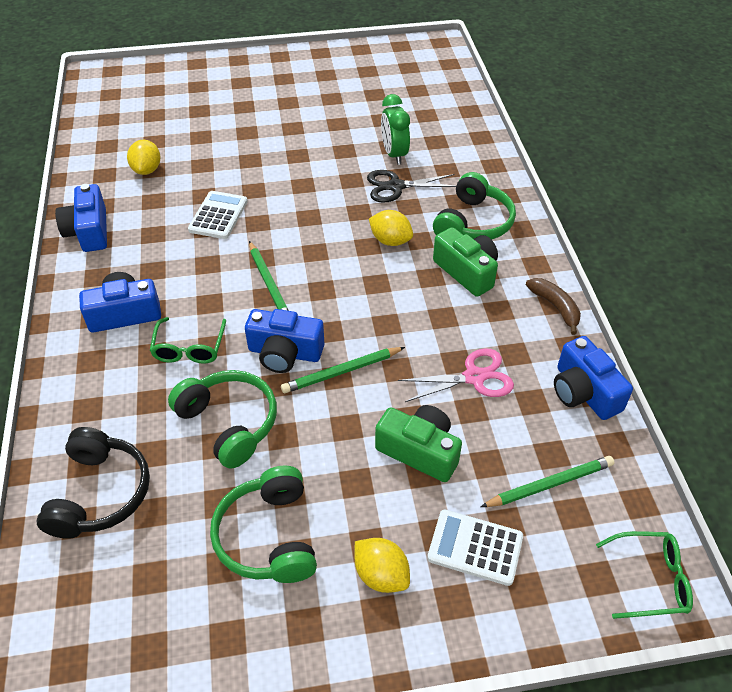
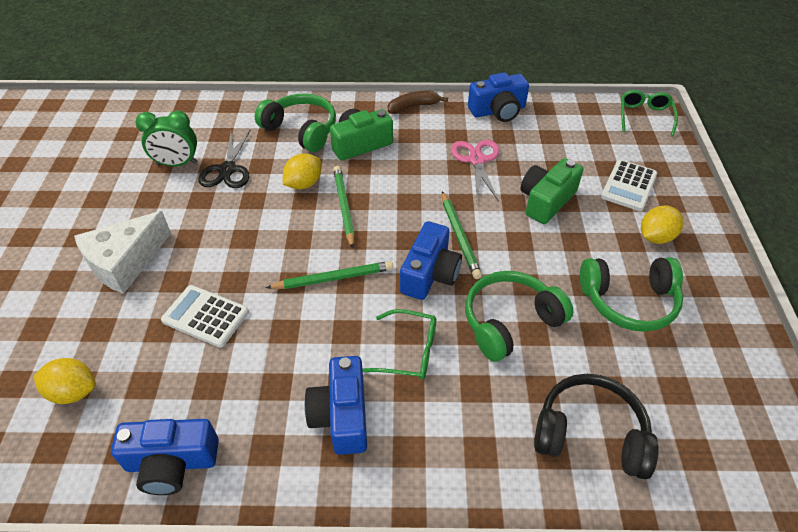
camera: 80 degrees left, 0 degrees up
(269, 158) = (125, 262): none -> white cheese
(549, 484) = (576, 142): green pencil -> green pencil (344, 207)

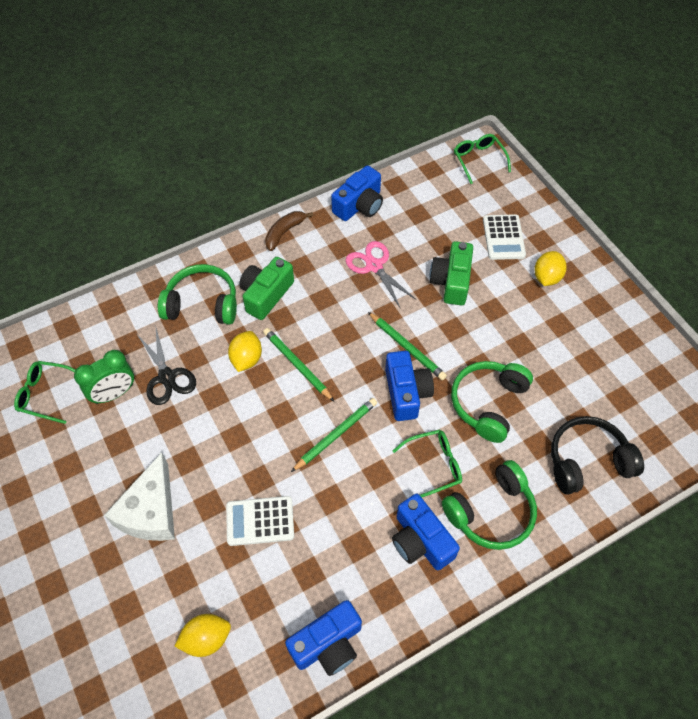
camera: 30 degrees left, 10 degrees up
(128, 143) = (46, 394): none -> green glasses
(629, 301) = (557, 343): green headphones -> green headphones (491, 512)

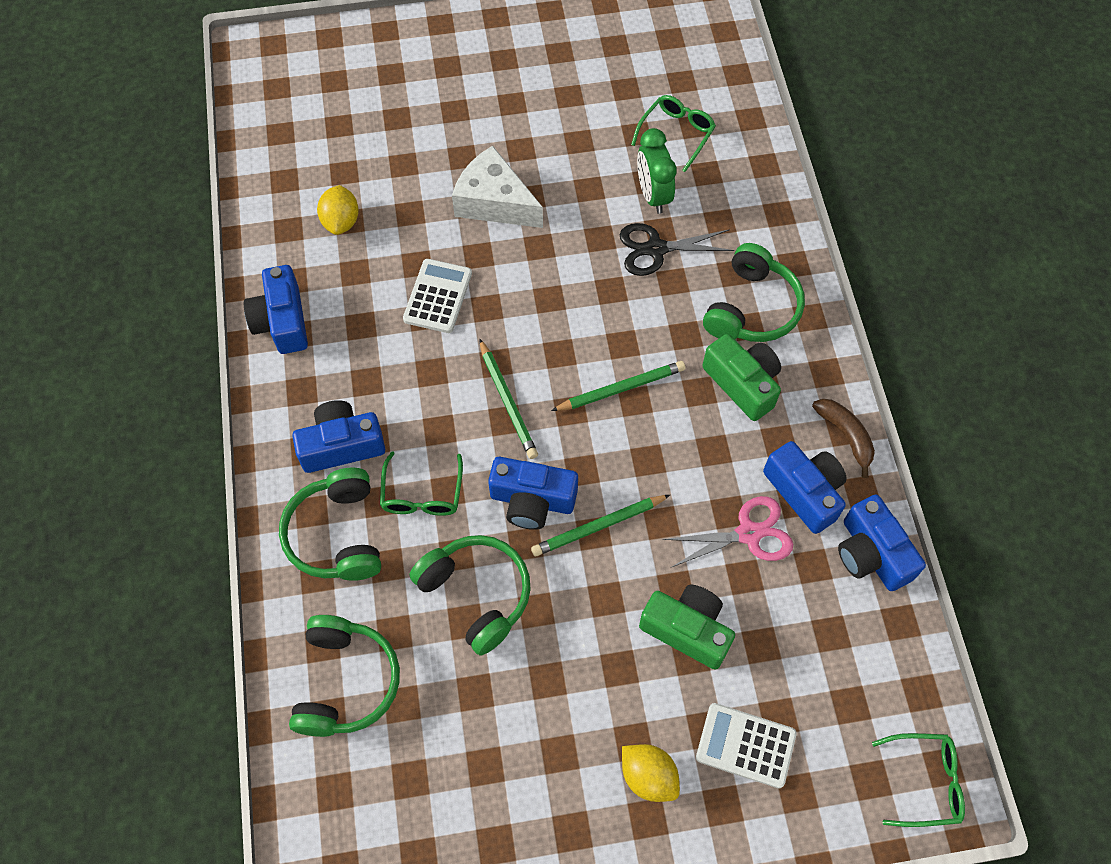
camera: 110 degrees right, 5 degrees up
(246, 359) = (650, 336): yellow lemon -> none
(333, 244) = (804, 492): none -> blue camera
(587, 461) = (346, 682): black headphones -> green headphones

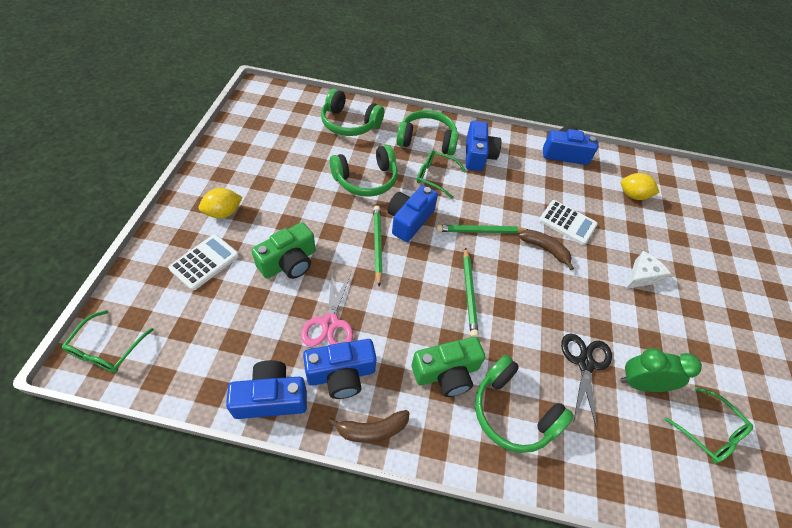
camera: 105 degrees right, 10 degrees down
(494, 202) = (641, 276): white cheese -> white cheese, size x0.62
(502, 316) = (545, 249): none -> brown banana

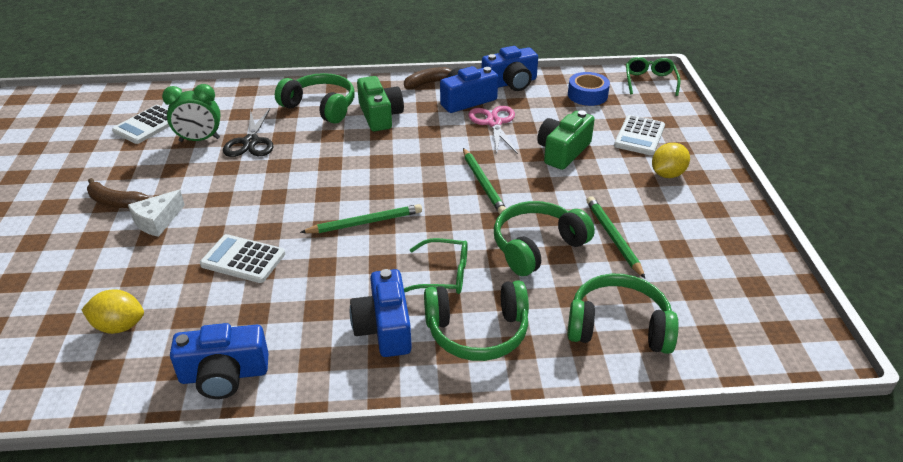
camera: 170 degrees right, 15 degrees down
(200, 343) = (587, 95): none -> blue tape
(409, 220) = (457, 214): blue camera -> none
(446, 373) = (380, 115): green camera -> green camera turned 105 degrees clockwise
(469, 293) = (369, 166): green pencil -> green pencil (613, 238)
(545, 249) = (280, 222): brown banana -> brown banana (115, 202)
(709, 432) = (148, 125): green glasses -> white calculator

